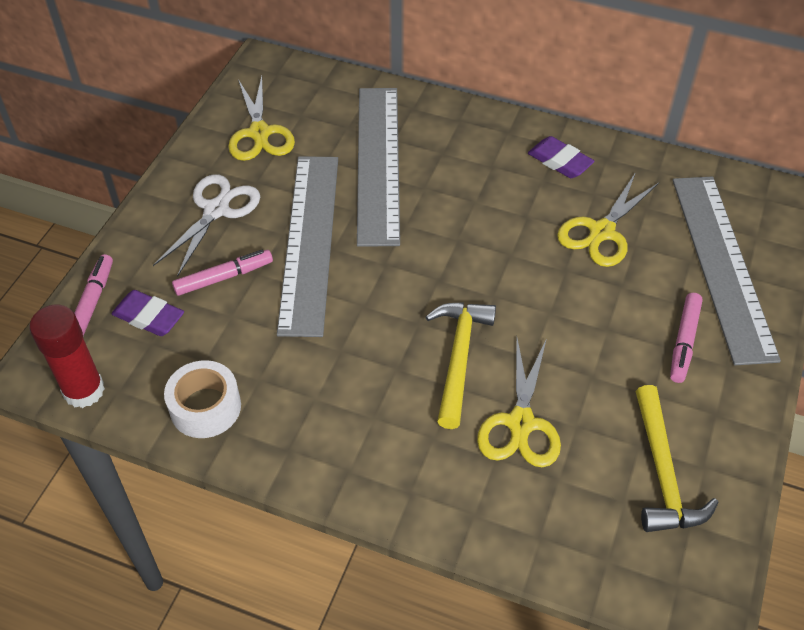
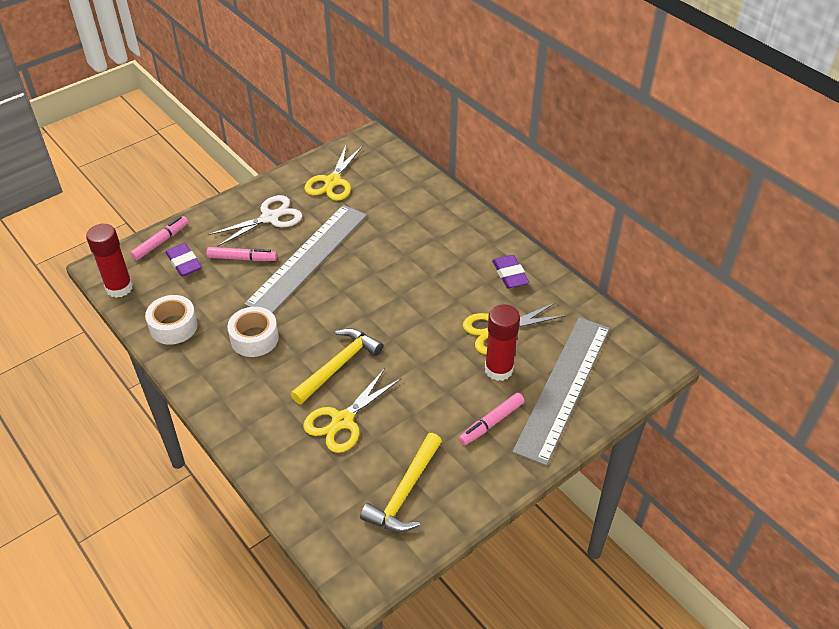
camera: 30 degrees right, 5 degrees down
(326, 373) = (254, 338): none -> white tape
(377, 163) = (389, 228): grey ruler -> none
(640, 277) = (498, 369): none -> red glue stick

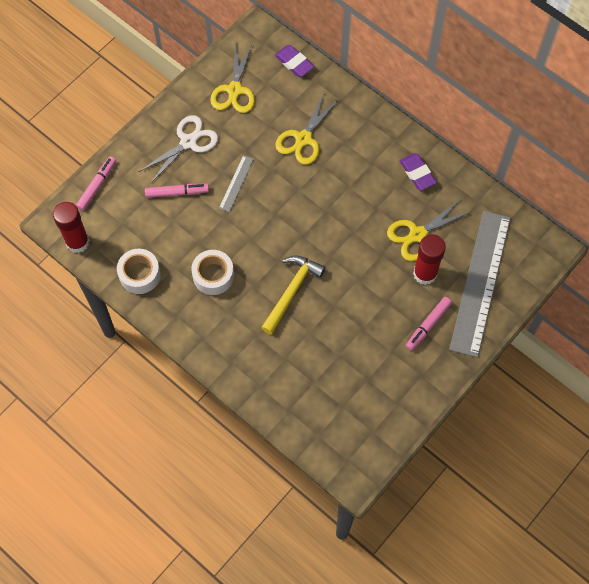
camera: 10 degrees left, 20 degrees up
(184, 263) = (126, 206): purple eraser -> purple eraser (294, 63)
(308, 258) = (236, 183): grey ruler -> grey ruler, size x0.42
(342, 421) = (308, 343): yellow scissors -> yellow scissors (303, 139)
(405, 492) = (373, 399): yellow hammer -> none

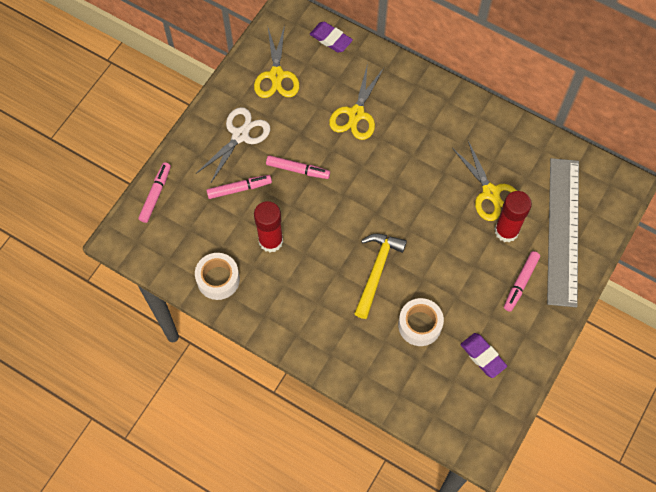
camera: 10 degrees left, 0 degrees up
(77, 242) = (147, 256): red glue stick -> red glue stick (271, 241)
(213, 276) = (294, 268): white tape -> white tape (419, 325)
(236, 183) = (298, 170): grey ruler -> pink marker
(417, 173) = (477, 131): purple eraser -> purple eraser (483, 356)
(418, 235) = (491, 193): yellow scissors -> yellow scissors turned 75 degrees counterclockwise

